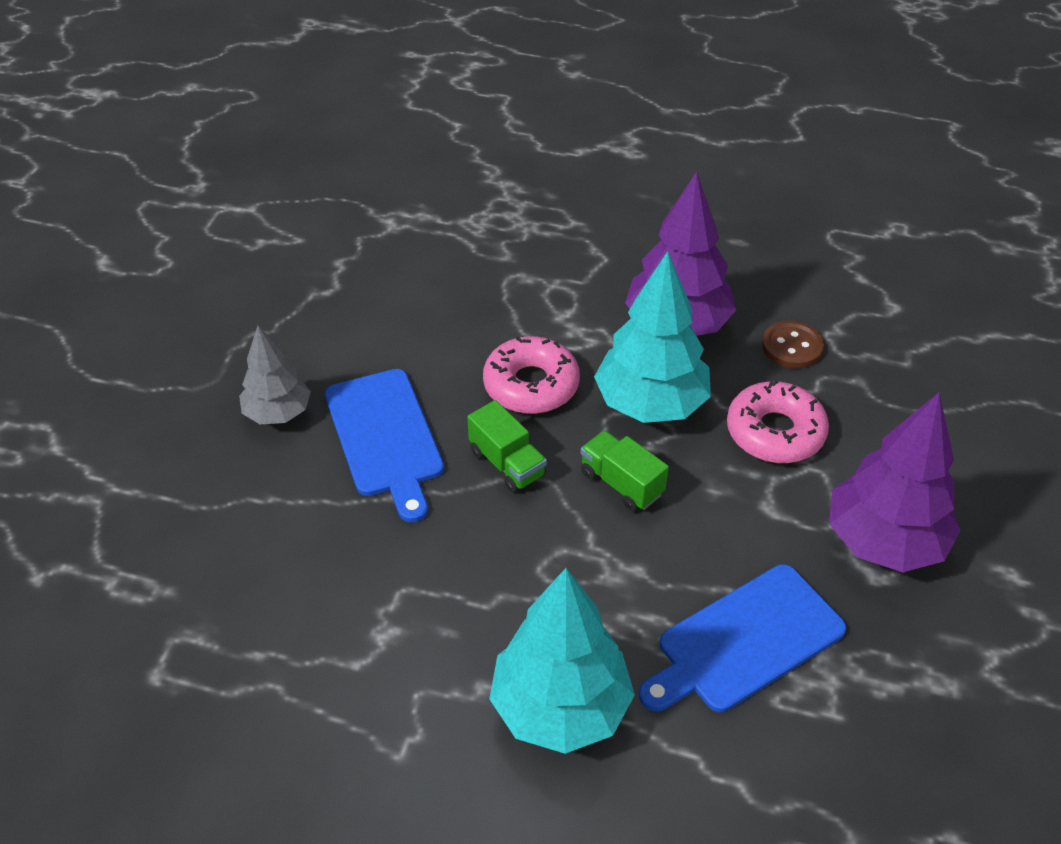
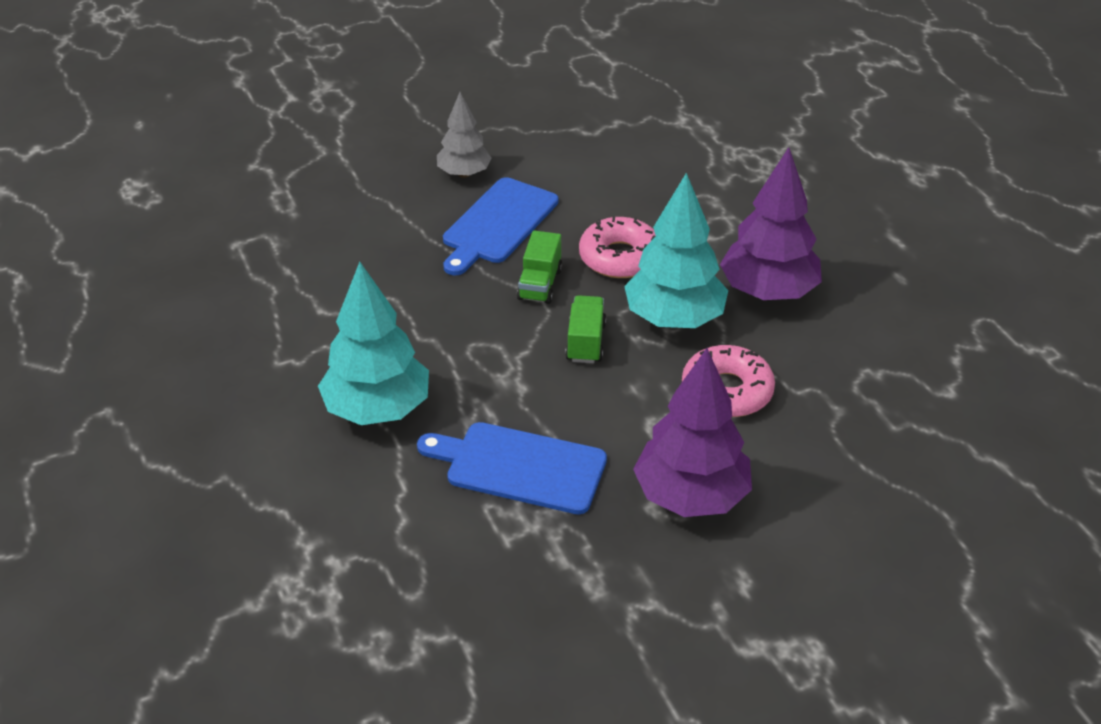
camera: 50 degrees right, 5 degrees down
(792, 346) = (826, 358): brown button -> none

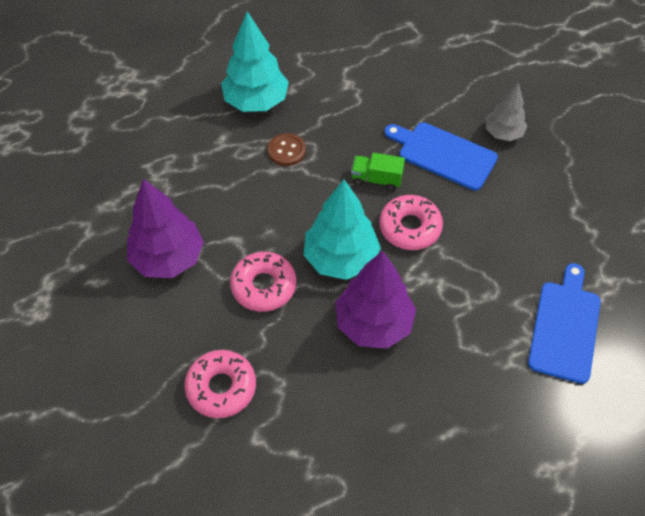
camera: 90 degrees right, 15 degrees up
(484, 373) = (286, 151): none -> brown button
(519, 467) = (202, 170): blue cutting board -> blue cutting board (565, 327)
(585, 342) = (315, 205): green truck -> none
(887, 427) = (221, 387): none -> pink donut

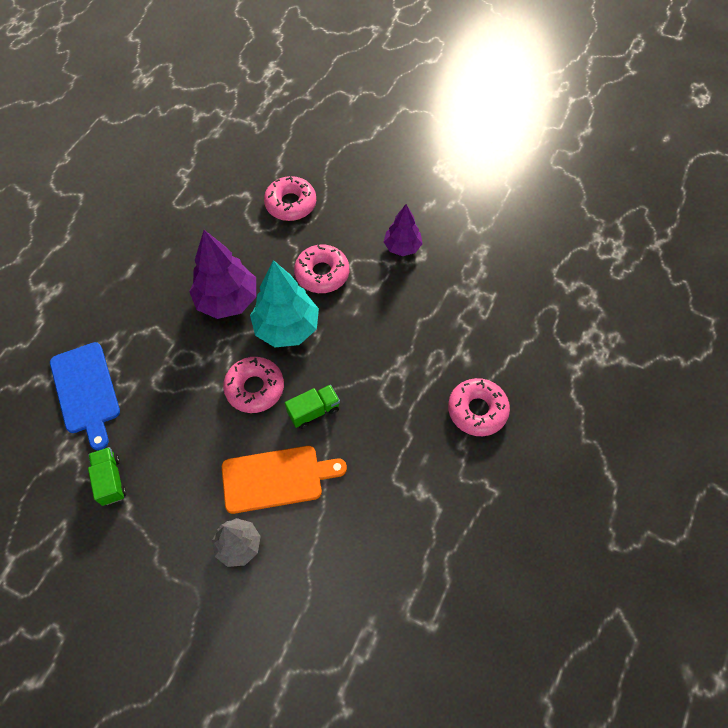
camera: 140 degrees right, 5 degrees up
(168, 258) = (402, 247): purple tree -> purple tree, size x0.61
(256, 101) = (477, 410): turquoise tree -> pink donut
(286, 151) = (406, 383): brown button -> none
(443, 154) = (276, 478): blue cutting board -> orange cutting board
(579, 236) = (110, 480): none -> green truck

